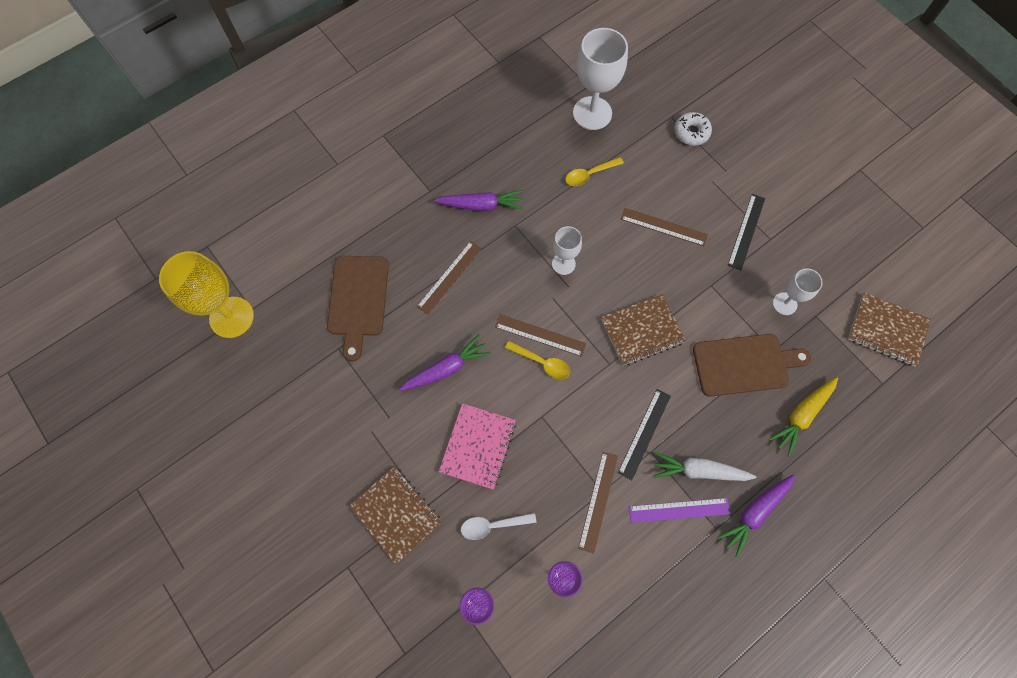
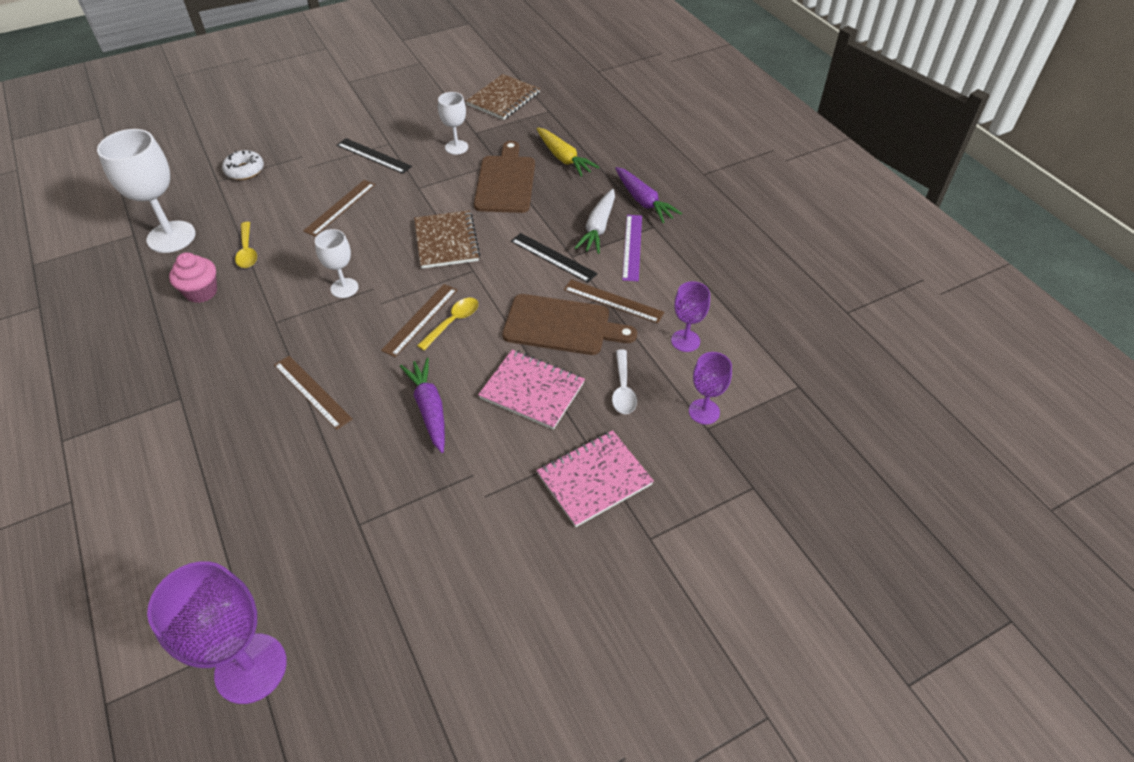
camera: 80 degrees left, 20 degrees down
(231, 317) = (251, 668): yellow goblet -> purple goblet
(358, 300) = (298, 494): brown cutting board -> brown cutting board (562, 326)
(396, 514) = (594, 479): brown notebook -> pink notebook
(481, 205) = (231, 349): purple carrot -> none
(535, 161) = (201, 292): none -> pink cupcake

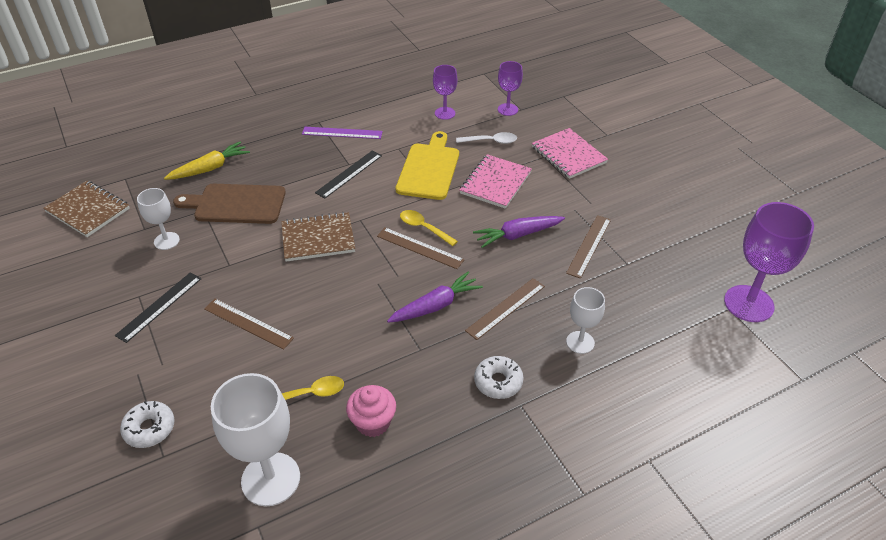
camera: 90 degrees left, 5 degrees down
(214, 381) = (498, 382): none -> white donut
(344, 288) = (376, 303): white goblet -> white goblet (580, 342)
(562, 326) = (429, 169): brown cutting board -> yellow cutting board
(598, 228) = (315, 150): white carrot -> none
(613, 301) = (403, 144): brown ruler -> brown ruler (588, 246)
(643, 201) = (285, 125): purple carrot -> purple carrot (436, 305)

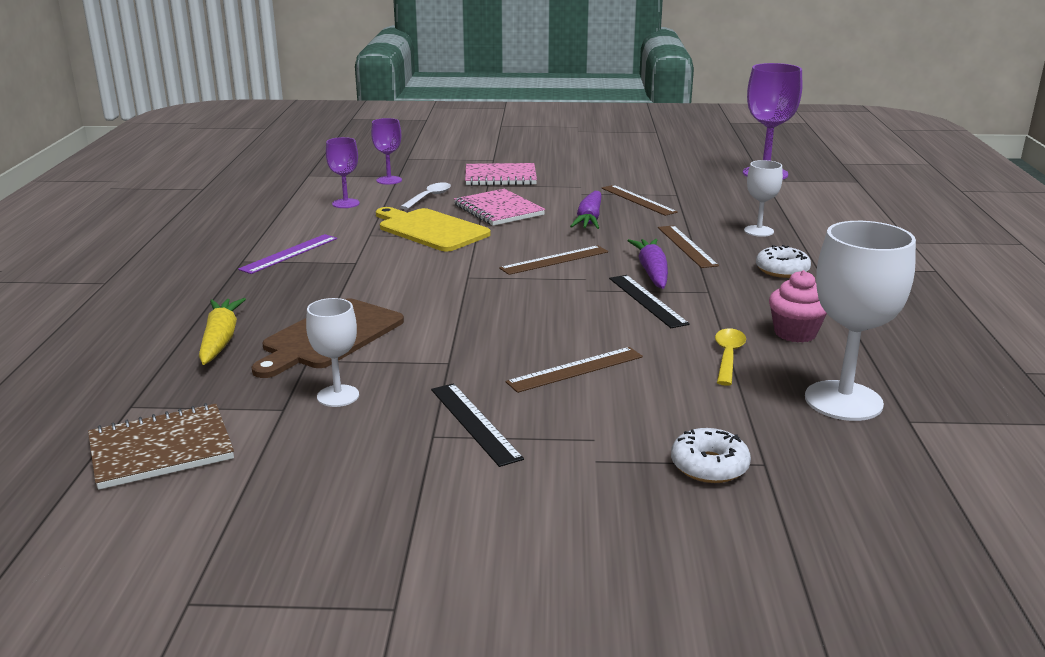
camera: 60 degrees left, 20 degrees down
(318, 238) = (470, 303): brown notebook -> none
(349, 174) = (375, 265): black ruler -> black ruler (647, 300)
(424, 228) = (525, 252): yellow spoon -> none

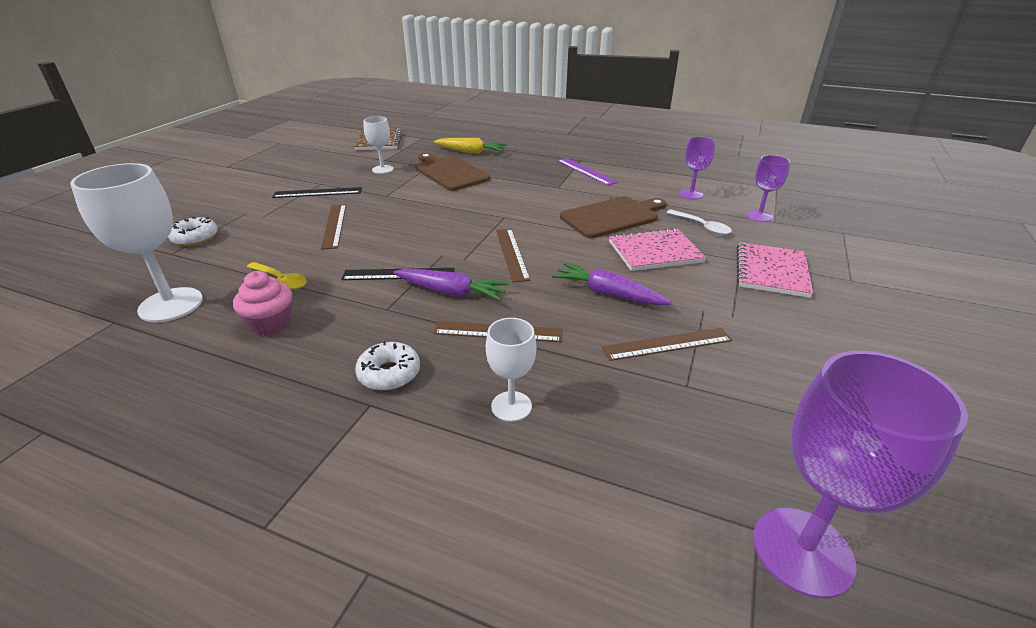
camera: 110 degrees right, 10 degrees up
(430, 229) = (612, 217): yellow cutting board -> brown cutting board

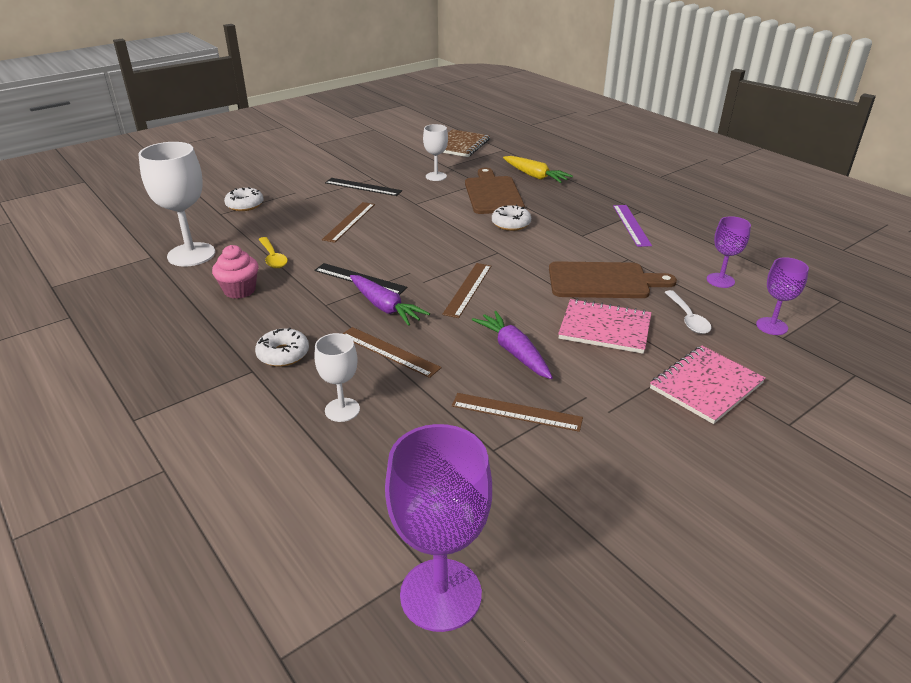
camera: 30 degrees right, 0 degrees up
(491, 192) = (511, 224): none -> white donut

